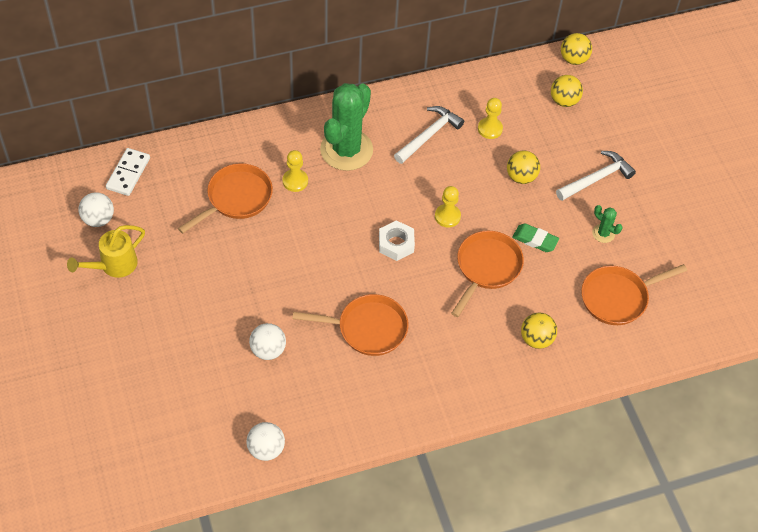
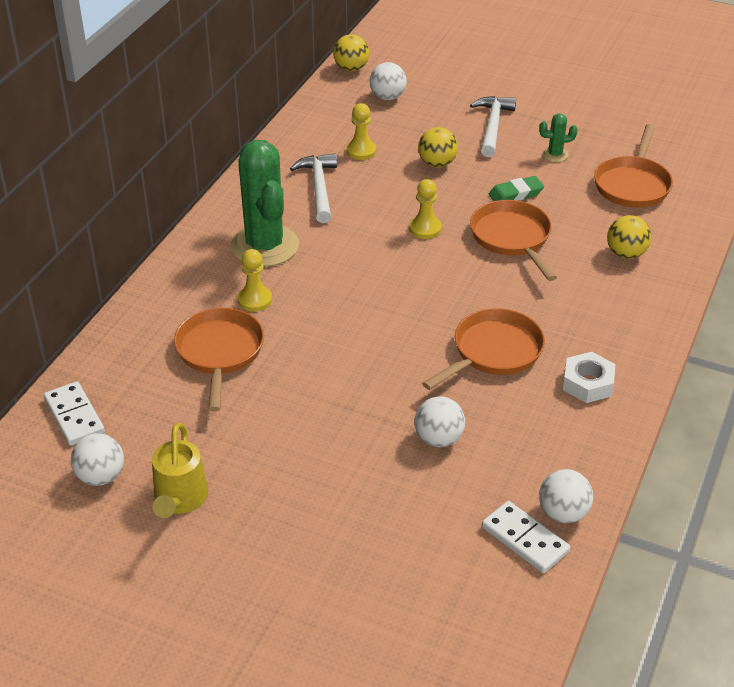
camera: 45 degrees left, 15 degrees down
(229, 443) = (525, 539): none -> white domino
(396, 244) = (416, 277): white nut -> white nut (587, 383)
(564, 101) = (387, 97): yellow ball -> white ball

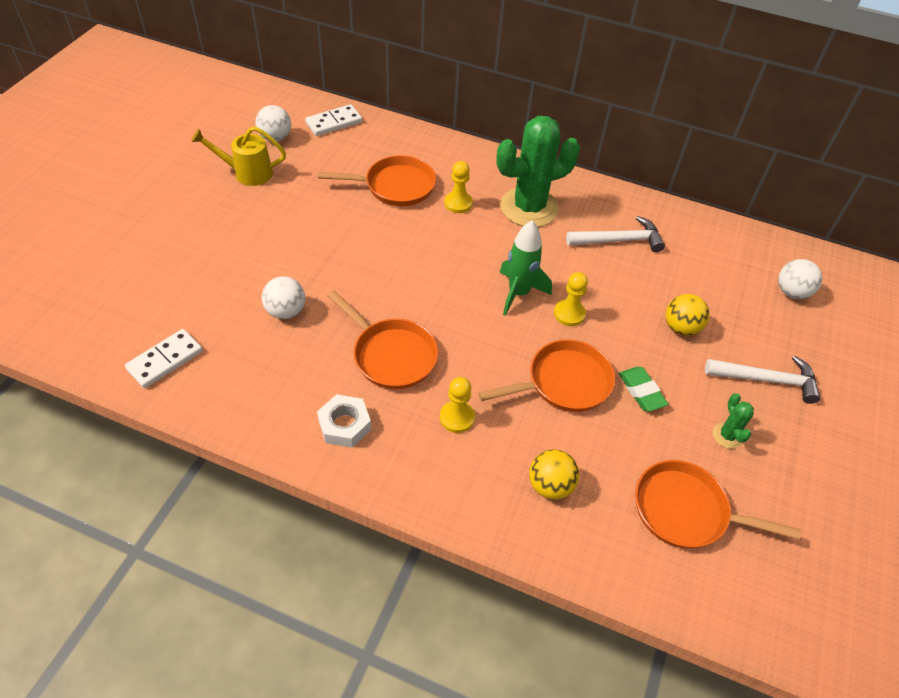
camera: 85 degrees right, 10 degrees up
(351, 68) = (835, 264): yellow ball -> none
(361, 151) = (686, 270): yellow pawn -> yellow pawn (457, 417)
(399, 260) = (518, 293): none -> green rocket
(563, 513) = (187, 389): white ball -> none

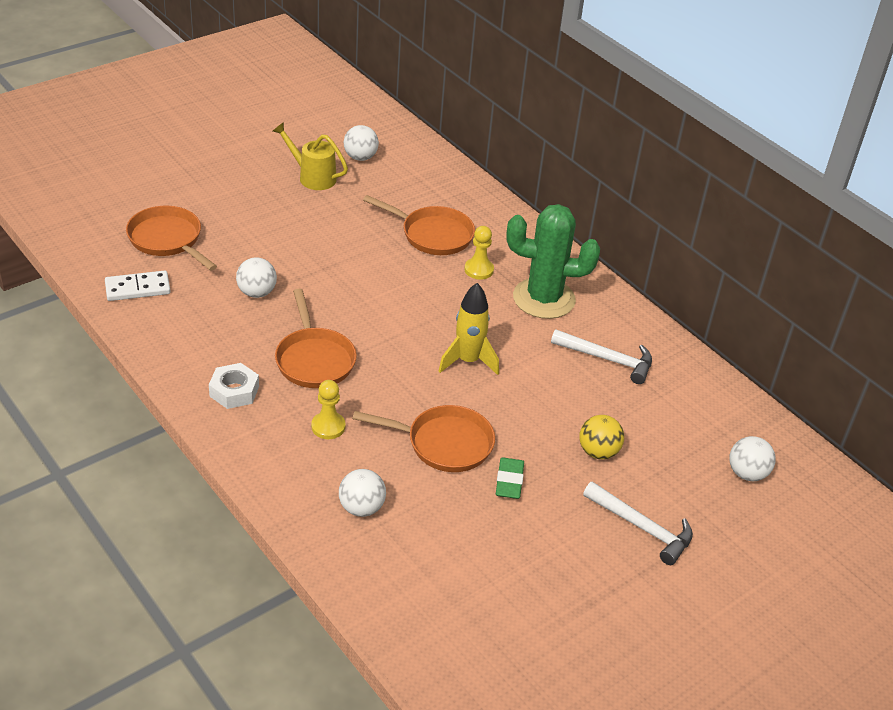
camera: 30 degrees right, 10 degrees down
(334, 122) = (423, 163): white domino -> none
(518, 293) = (468, 361): green rocket -> yellow rocket
(550, 485) = (361, 508): yellow ball -> white ball
(569, 314) = (500, 396): yellow pawn -> none
(686, 511) = (462, 581): orange pan -> orange pan (168, 240)
(727, 435) = (557, 549): green cactus -> none

